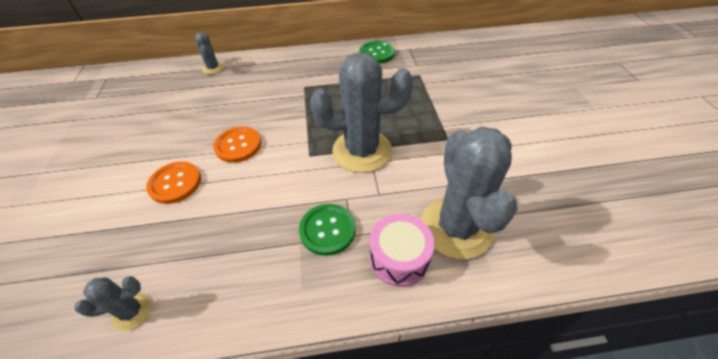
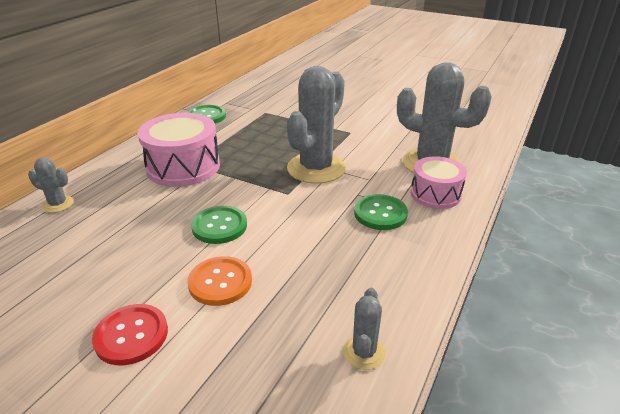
camera: 55 degrees left, 15 degrees down
(106, 175) = (131, 335): none -> red button
(238, 145) = (219, 226): orange button -> green button
(297, 86) = (183, 167): none -> pink drum

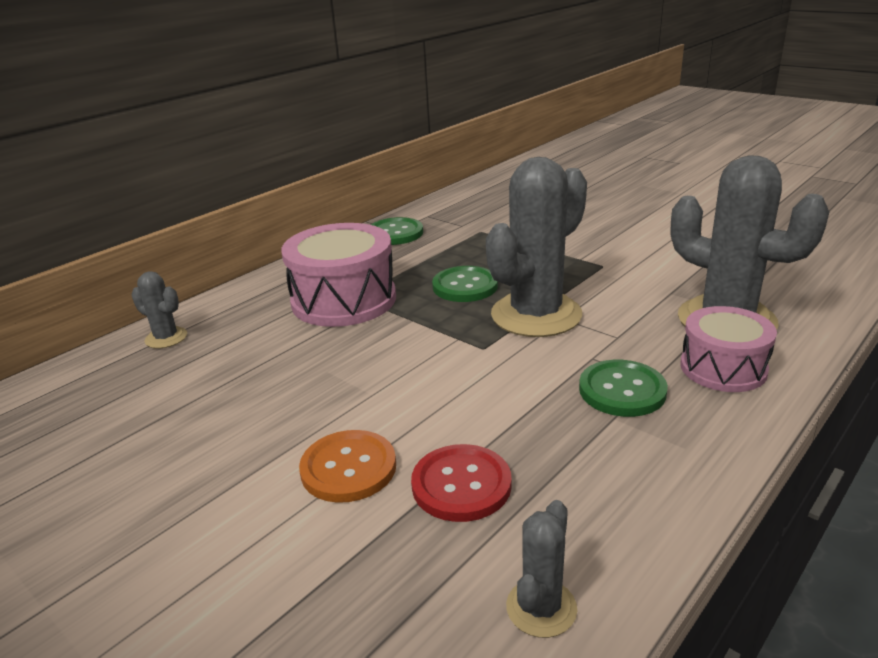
camera: 15 degrees right, 5 degrees down
(131, 335) = (203, 529): red button -> red button (461, 485)
(219, 226) = (370, 387): green button -> green button (465, 286)

